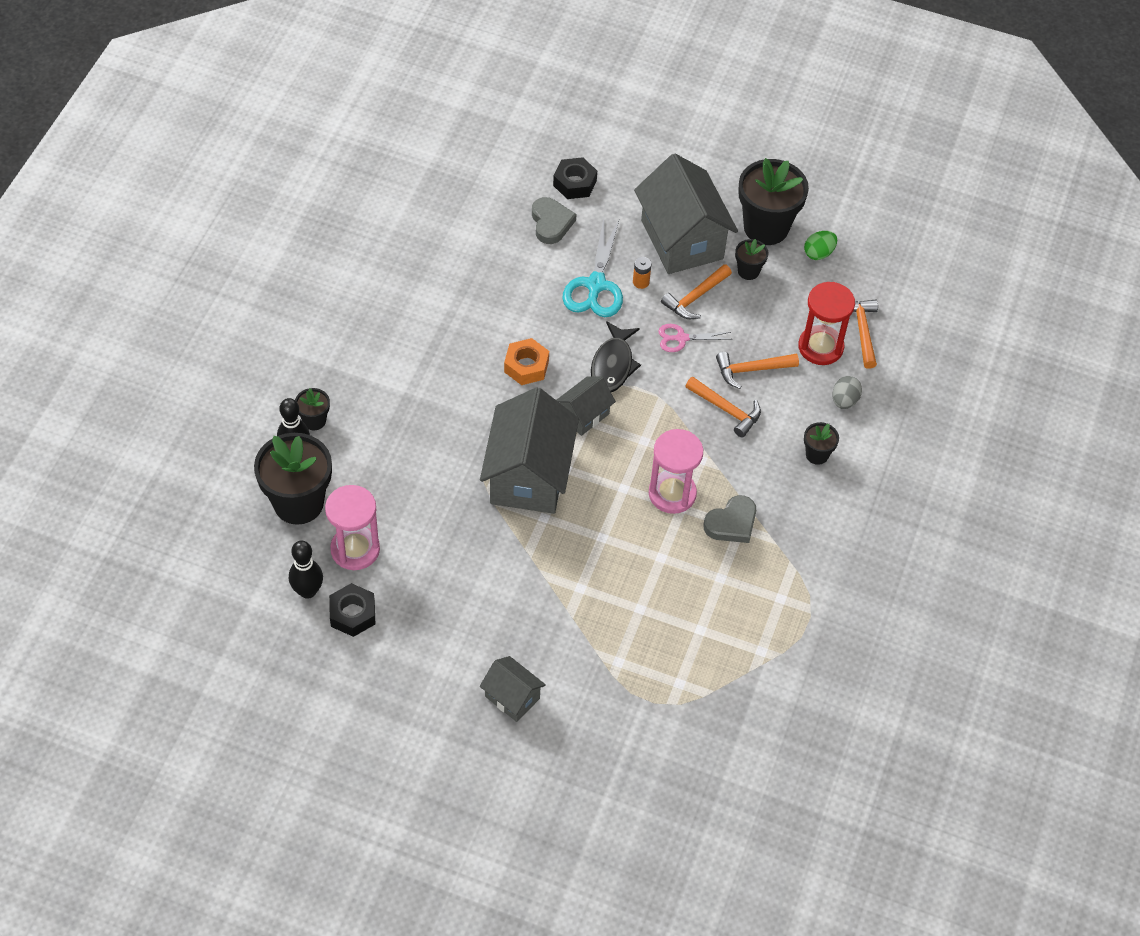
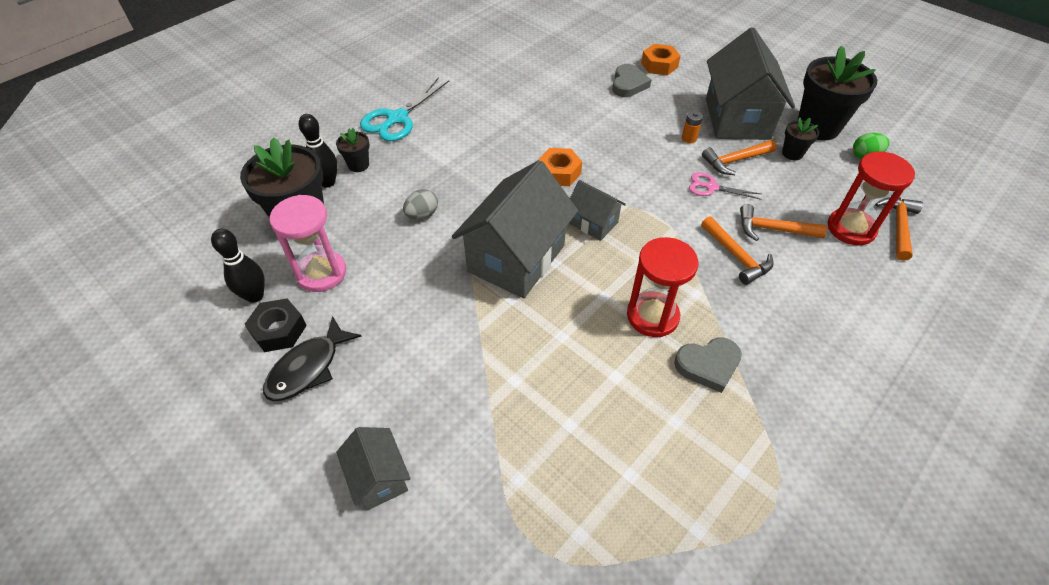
camera: 25 degrees right, 5 degrees down
(574, 183) = (659, 65): black nut -> orange nut
(584, 415) = (593, 223): grey house -> grey house turned 60 degrees clockwise
(595, 285) = (647, 131): turquoise scissors -> turquoise scissors (397, 118)
(613, 365) = (638, 191): black fish -> black fish (308, 368)
(672, 493) = (652, 316): pink hourglass -> red hourglass
(817, 455) = (825, 325): black flower pot -> none
(844, 401) = (867, 282): grey egg -> grey egg (422, 215)

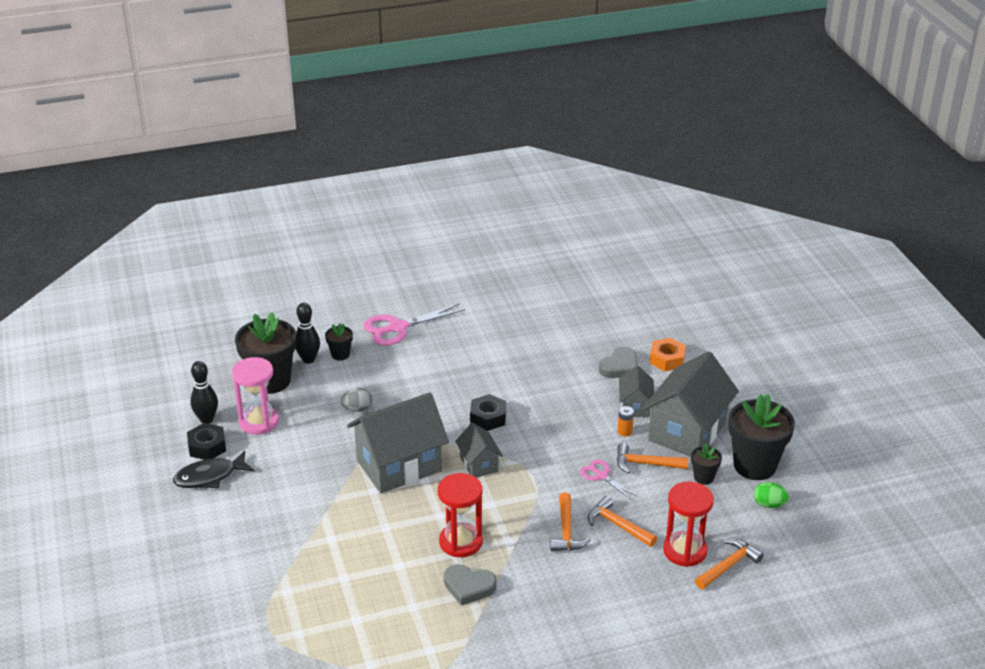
camera: 30 degrees right, 15 degrees down
(379, 477) = (207, 553): grey house -> grey house (635, 406)
(397, 118) = (398, 328): turquoise scissors -> pink scissors
(559, 172) = (488, 417): orange nut -> black nut

